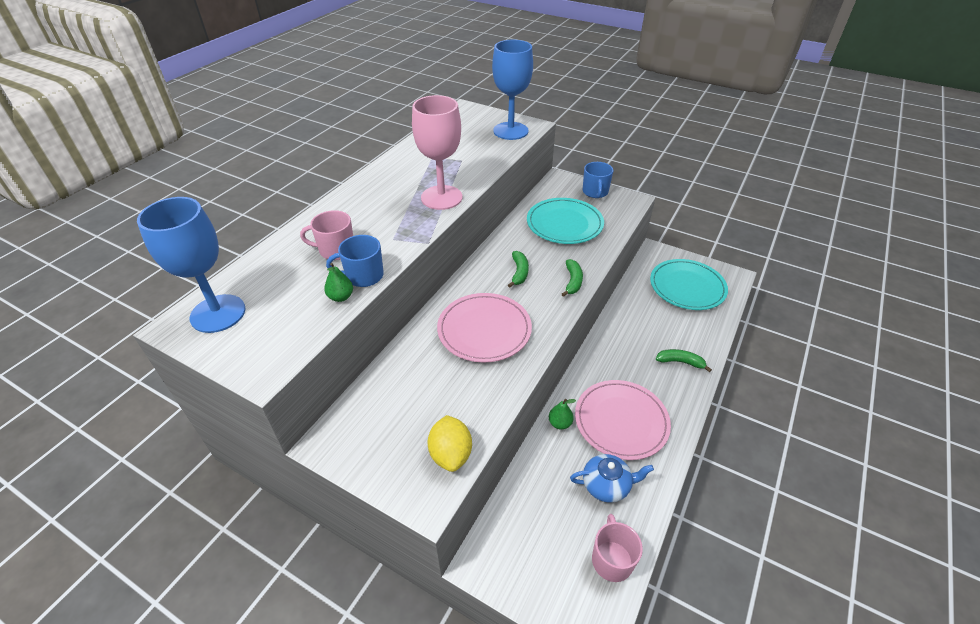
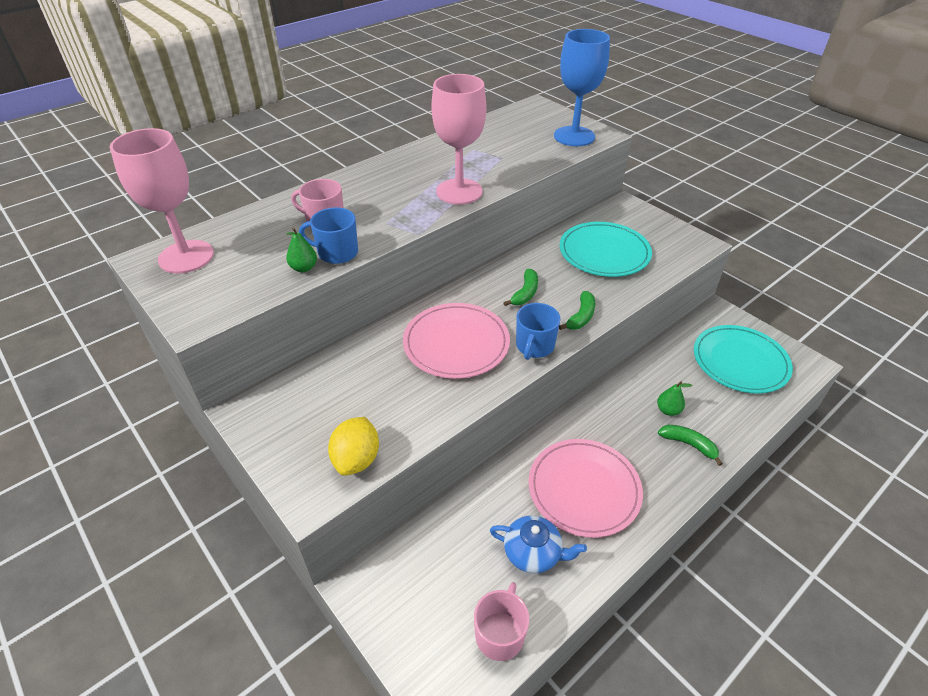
camera: 20 degrees right, 0 degrees up
(218, 313) = (186, 257): blue goblet -> pink goblet
(560, 423) = (512, 470): green pear -> green pear (668, 410)
(595, 192) = (659, 225): blue mug -> blue mug (534, 346)

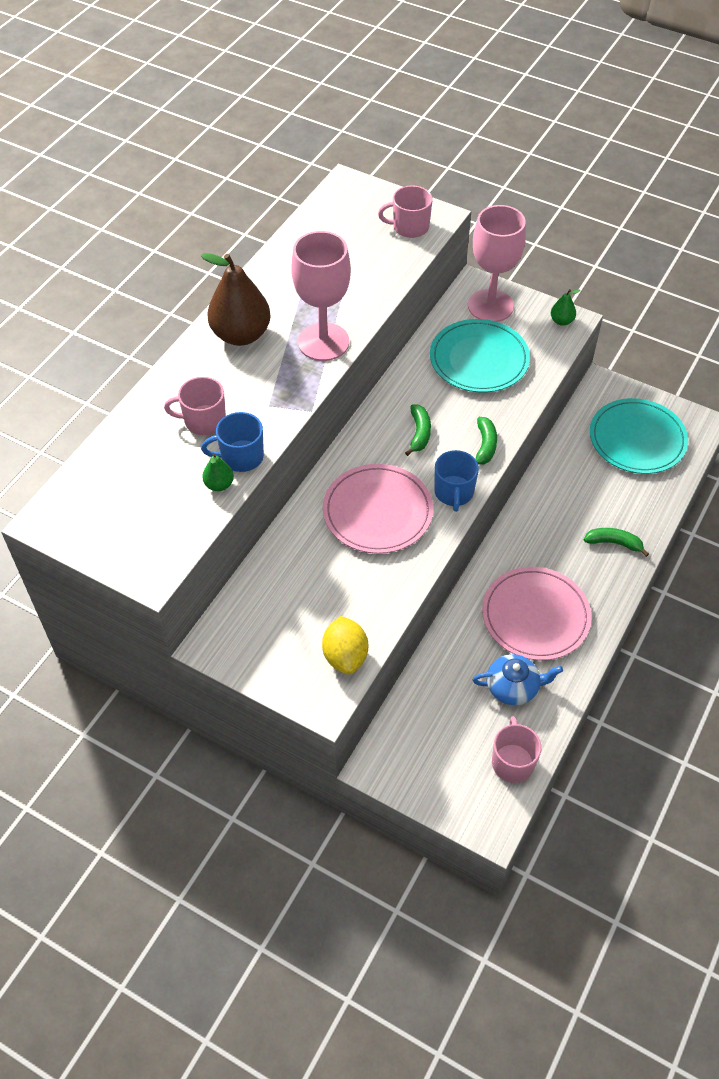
camera: 20 degrees left, 10 degrees up
(186, 257) = (87, 505): pink goblet -> pink goblet (490, 306)
(395, 174) = (241, 335): none -> brown pear
(574, 136) = (409, 227): blue goblet -> pink mug
(668, 410) = (585, 513): green pear -> green pear (561, 321)

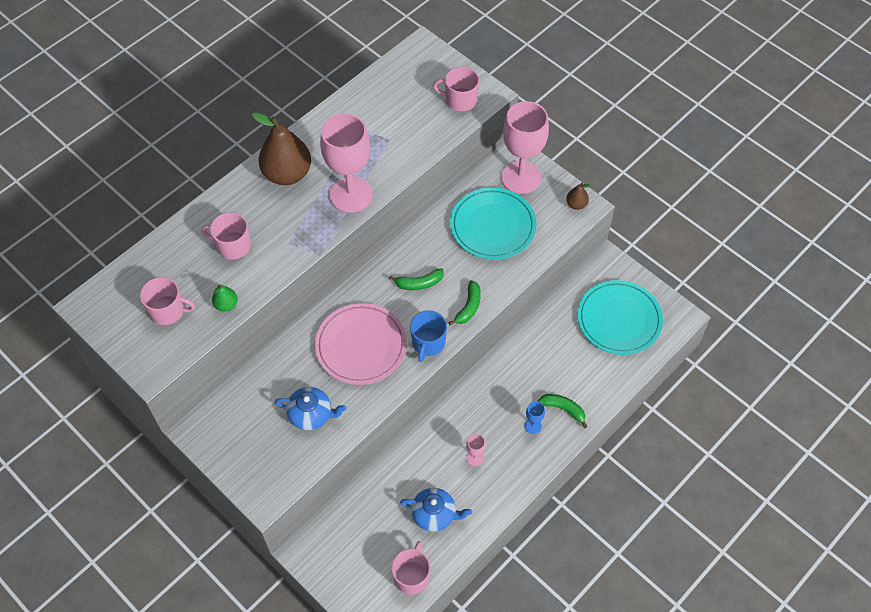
camera: 15 degrees right, 5 degrees up
(149, 505) = (168, 311): none -> pink mug
(241, 457) = (251, 284): blue mug -> none
(345, 656) = (293, 464): yellow lemon -> none
(346, 597) = (311, 414): none -> blue teapot
(419, 433) = (419, 283): green banana -> green banana turned 60 degrees clockwise
(535, 616) = (475, 458): pink plate -> pink goblet
(561, 321) = (576, 204): green pear -> brown pear
(587, 567) = (533, 426): none -> blue goblet

